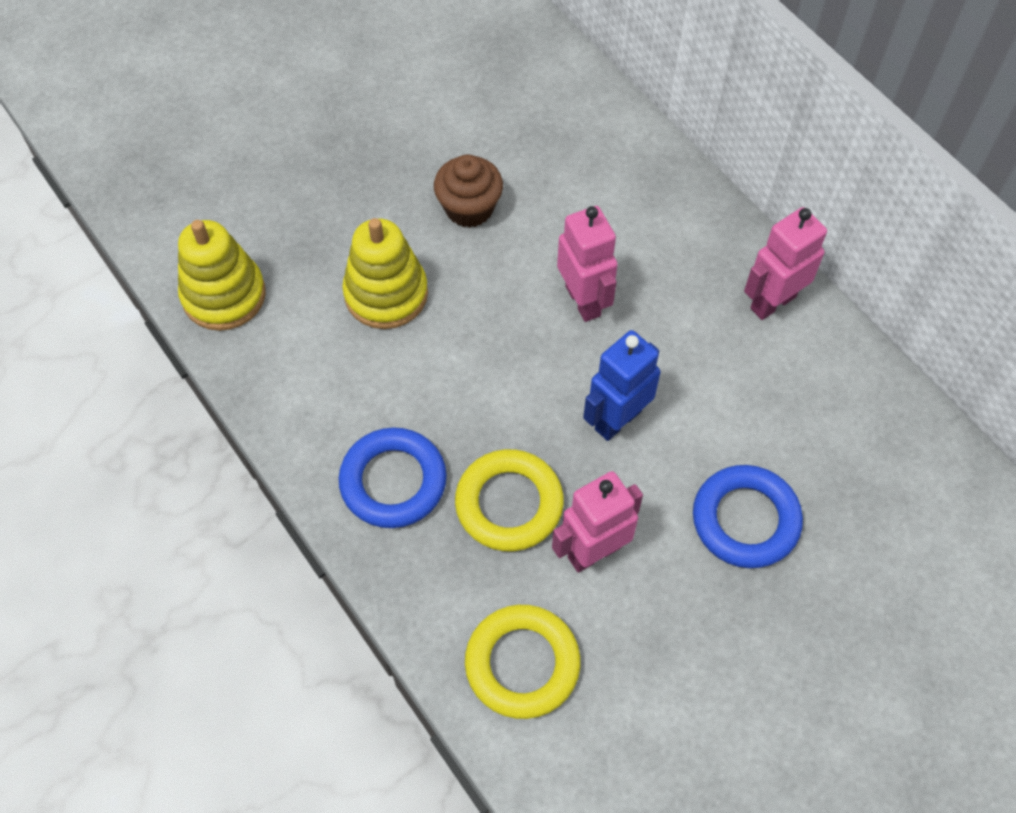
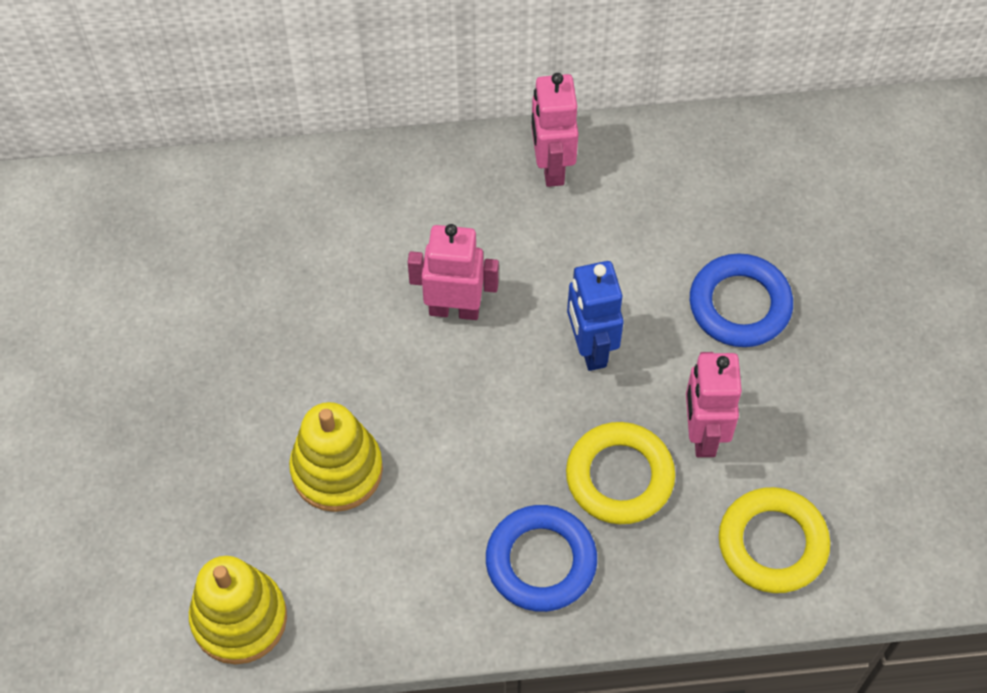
camera: 60 degrees left, 0 degrees up
(469, 208) = (289, 350): brown cupcake -> none

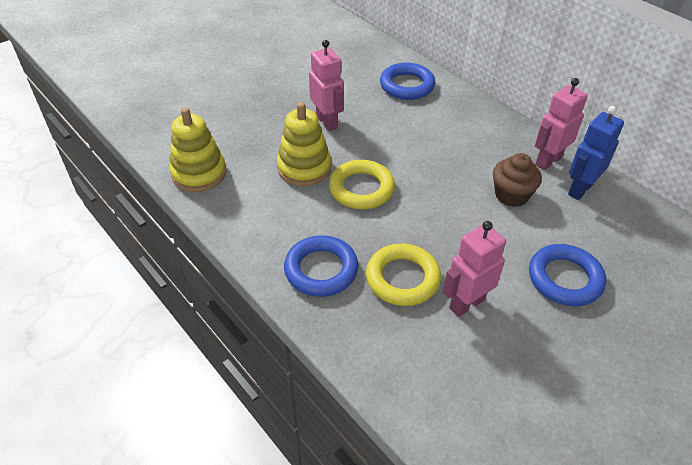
camera: 55 degrees right, 15 degrees down
(262, 217) = (407, 85): none -> blue ring
(454, 309) = (430, 166): pink robot -> pink robot (327, 122)
(577, 256) = (511, 195): none -> brown cupcake
(590, 348) = (465, 227): blue robot -> blue robot (580, 189)
(772, 544) = (430, 378): yellow ring -> yellow ring (361, 189)

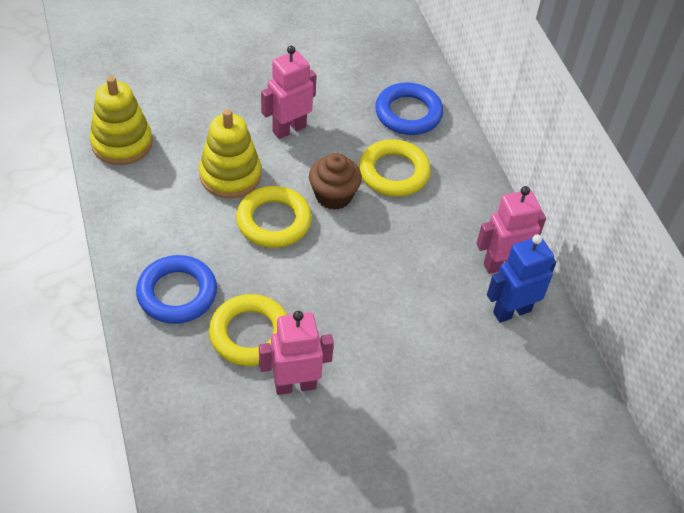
camera: 20 degrees right, 5 degrees up
(327, 122) = (289, 129): pink robot -> pink robot turned 120 degrees counterclockwise
(426, 126) = (394, 172): none -> yellow ring
(511, 195) = (429, 289): brown cupcake -> brown cupcake (333, 196)
(564, 279) = (415, 401): blue ring -> none

